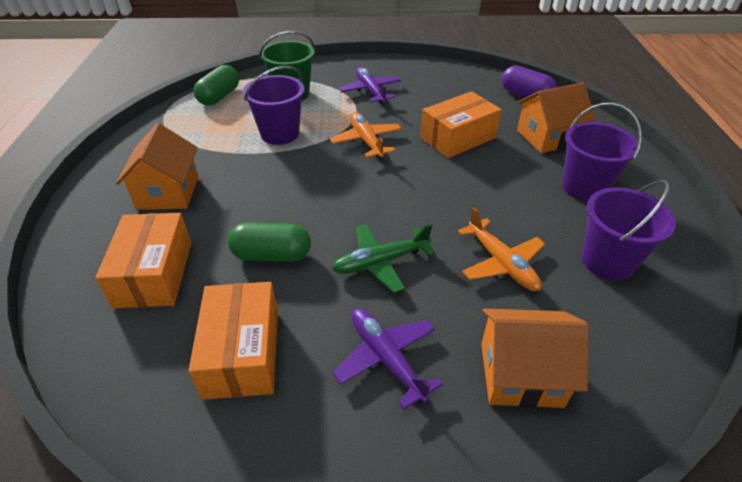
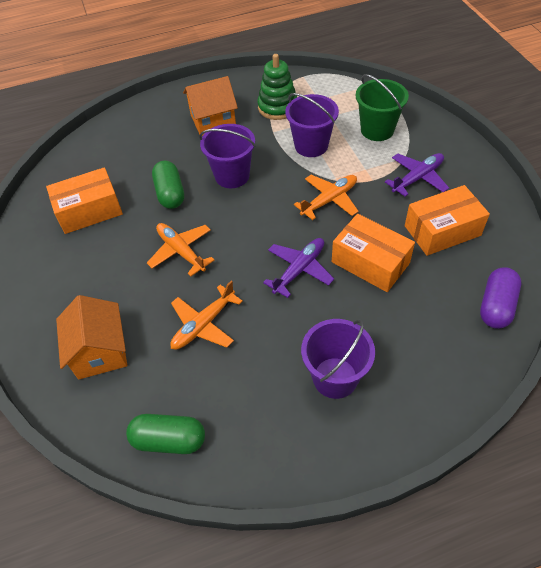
camera: 75 degrees right, 10 degrees up
(154, 274) = (138, 149): orange box -> orange box (442, 231)
(197, 141) = (277, 107): none -> green stacking toy
(219, 97) = (345, 92): green capsule -> green capsule (169, 440)
(381, 262) = (181, 251): green plane -> orange plane
(386, 359) = (98, 277): purple plane -> purple plane (299, 270)
(547, 137) = (413, 337): orange house -> none
(607, 261) = (230, 402): purple bucket -> purple bucket (232, 176)

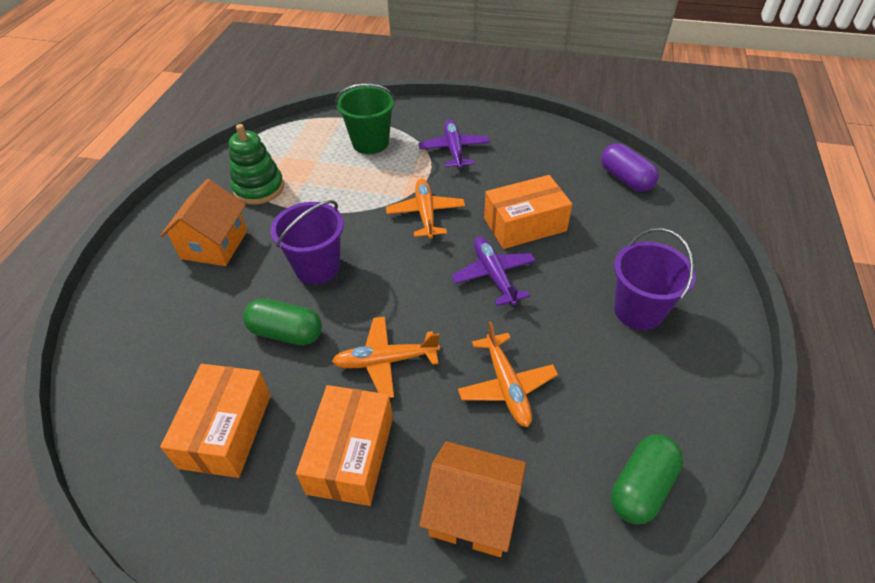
camera: 60 degrees left, 5 degrees down
(311, 145) = (341, 191): purple bucket -> none
(442, 231) = (525, 166): orange box -> orange box (351, 455)

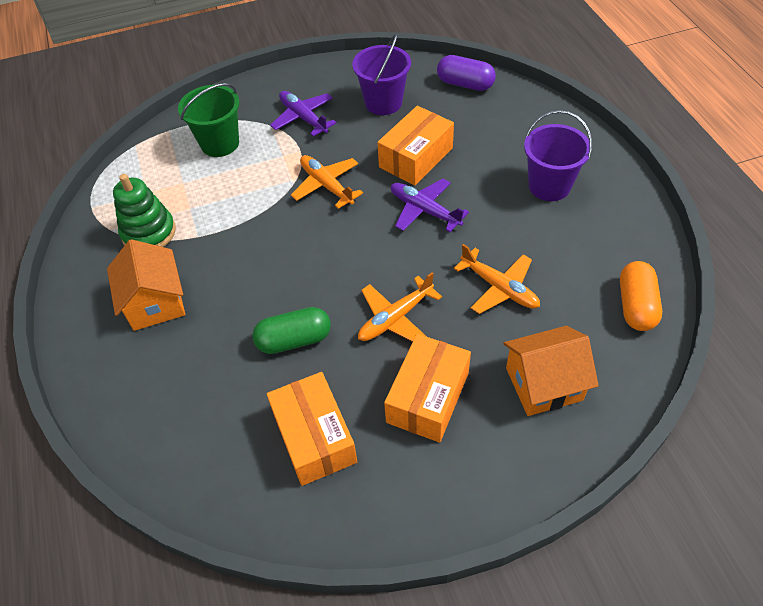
camera: 30 degrees left, 5 degrees up
(317, 267) = (272, 275): purple bucket -> purple bucket (383, 103)
(351, 455) = (428, 397): orange box -> orange box turned 45 degrees clockwise
(641, 487) = (636, 306): green capsule -> orange capsule

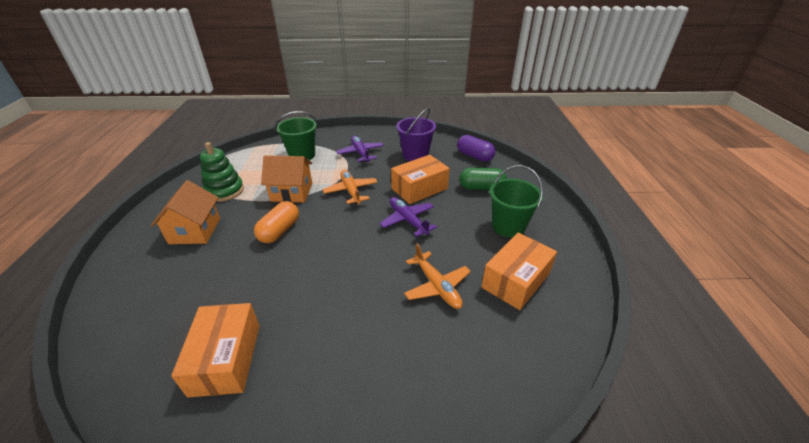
camera: 15 degrees right, 15 degrees down
(294, 340) = (264, 280): green capsule -> green capsule (481, 187)
(395, 318) = (345, 285): orange plane -> none
(428, 397) = (334, 355): orange box -> orange box (516, 280)
(543, 384) = (438, 376): orange house -> orange house (292, 192)
(549, 186) = (508, 226): purple bucket -> green bucket
(636, 306) = (549, 333): orange capsule -> orange capsule (279, 231)

